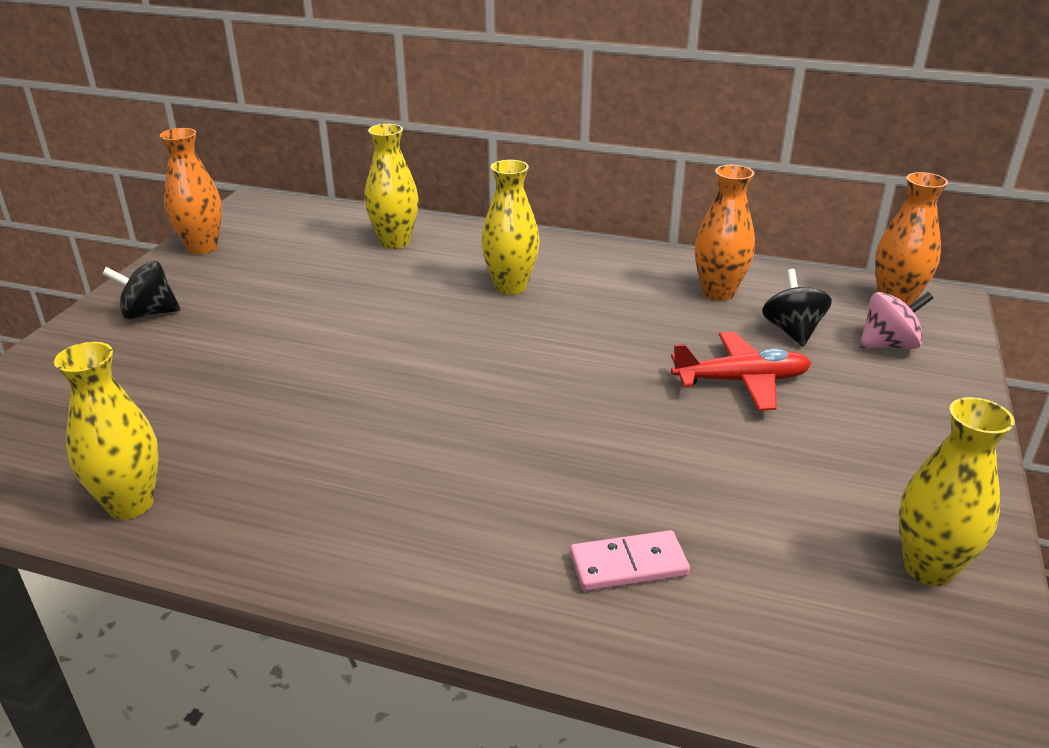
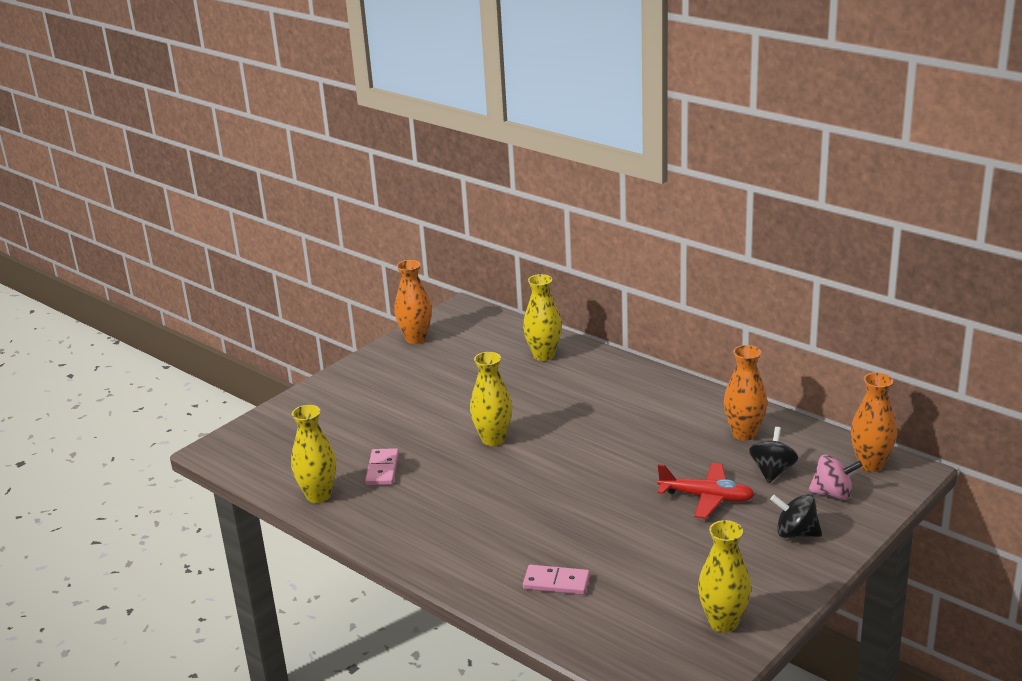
camera: 25 degrees right, 5 degrees down
(148, 313) = (366, 382): black spinning top -> black spinning top (795, 533)
(231, 436) = (382, 469): none -> pink domino
(510, 286) = (601, 403): yellow vase -> yellow vase (493, 439)

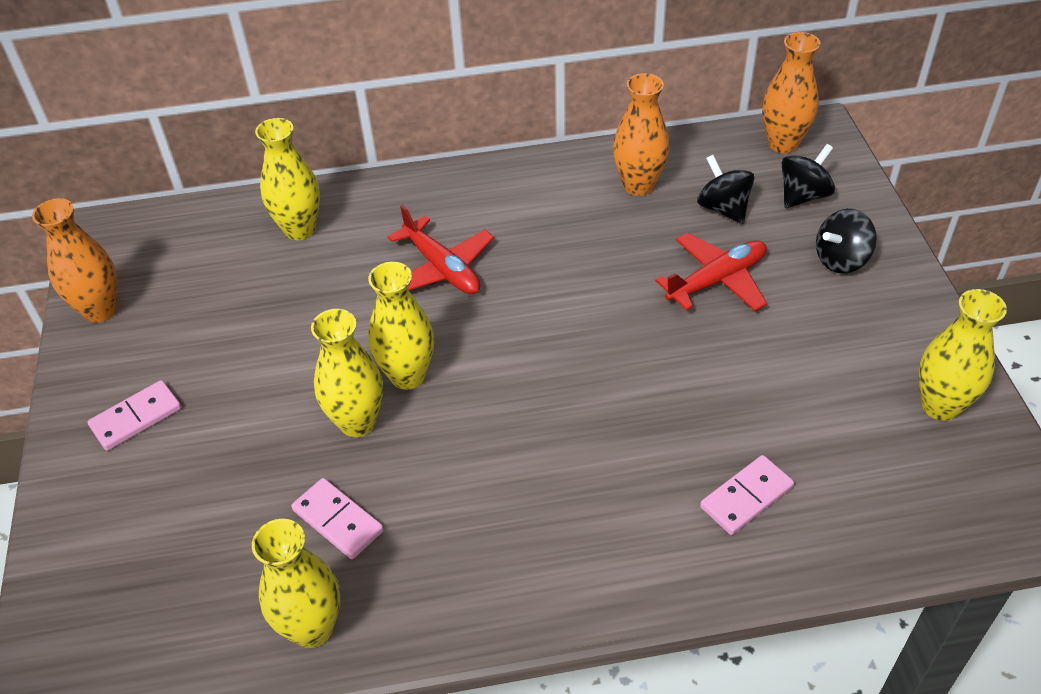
camera: 50 degrees left, 20 degrees up
(369, 385) = (136, 417): none -> pink domino
(445, 442) = (357, 422): none -> yellow vase
(579, 409) = (442, 268): none -> red plane
(833, 494) = (803, 195): pink spinning top -> black spinning top

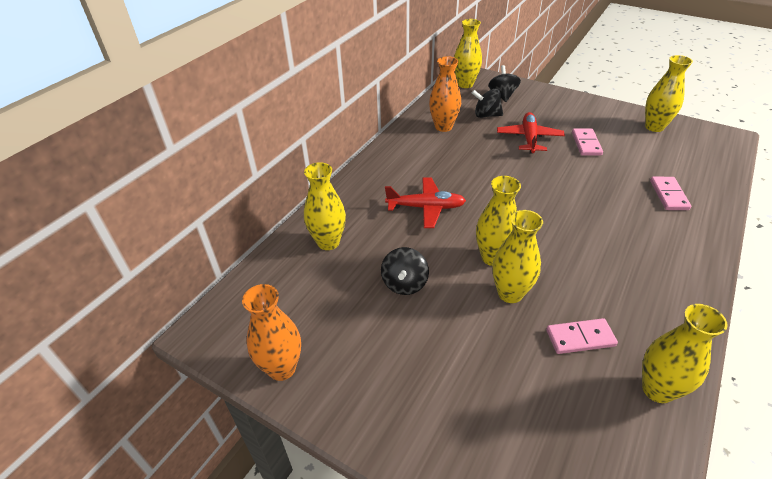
camera: 50 degrees left, 5 degrees down
(136, 417) = (406, 396): pink domino -> pink domino (586, 144)
(783, 144) = (465, 84): orange vase -> yellow vase
(841, 260) = (550, 106): black spinning top -> black spinning top (404, 283)

